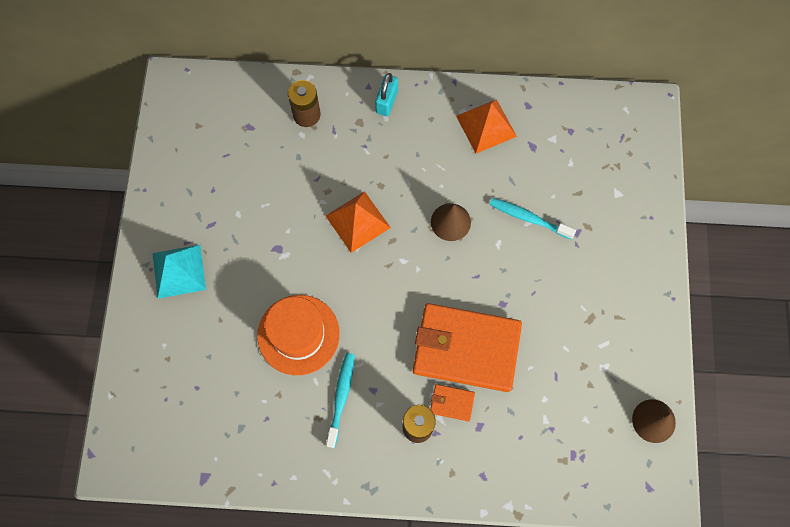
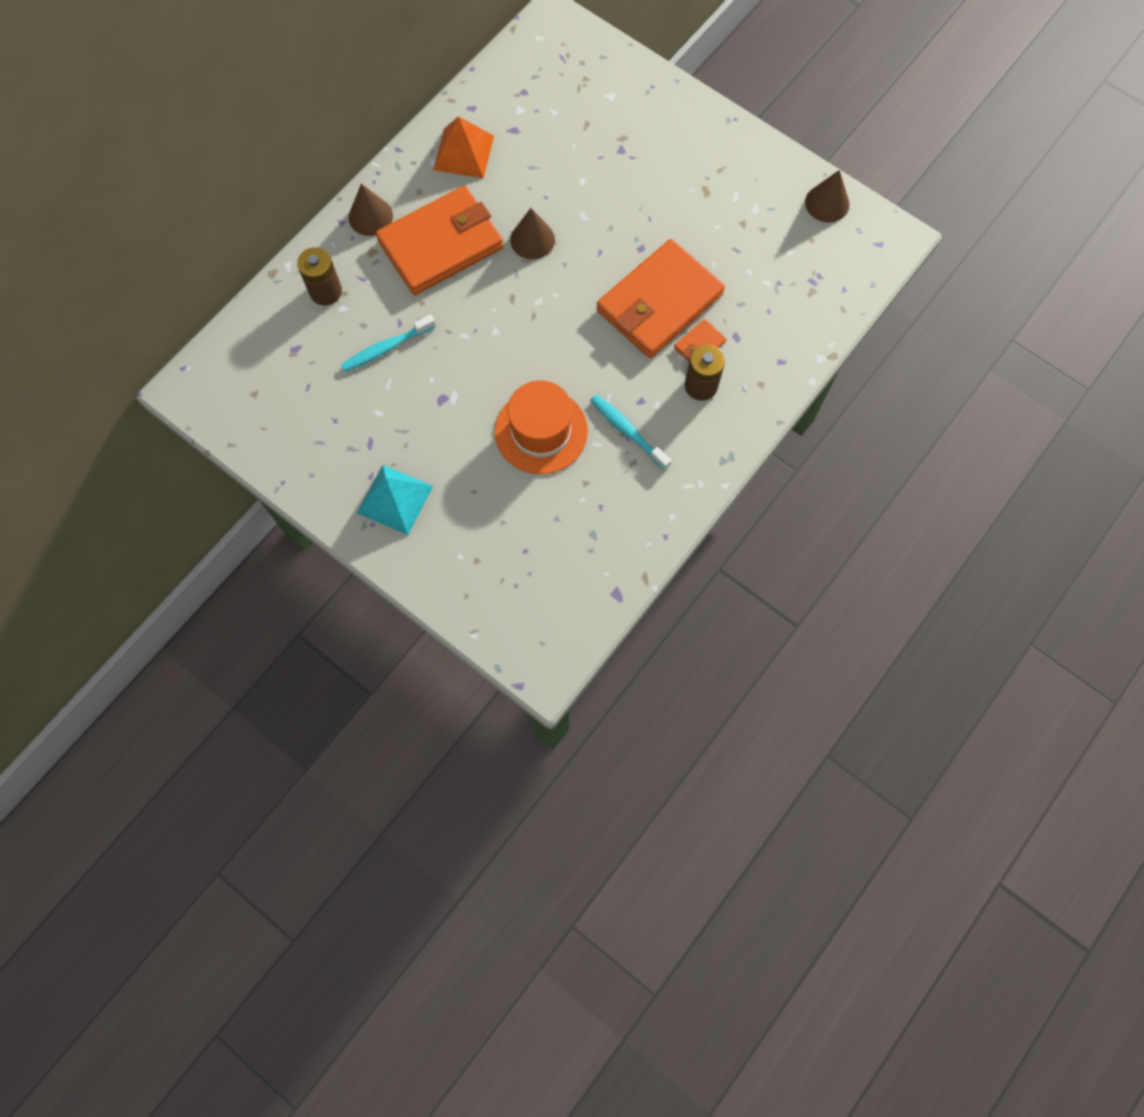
camera: 55 degrees left, 0 degrees up
(358, 221) = (470, 314): orange pyramid -> none
(386, 102) = (370, 216): turquoise padlock -> brown cone
(399, 163) = (441, 244): none -> orange wallet
(528, 218) = (578, 177): turquoise toothbrush -> turquoise toothbrush (386, 348)

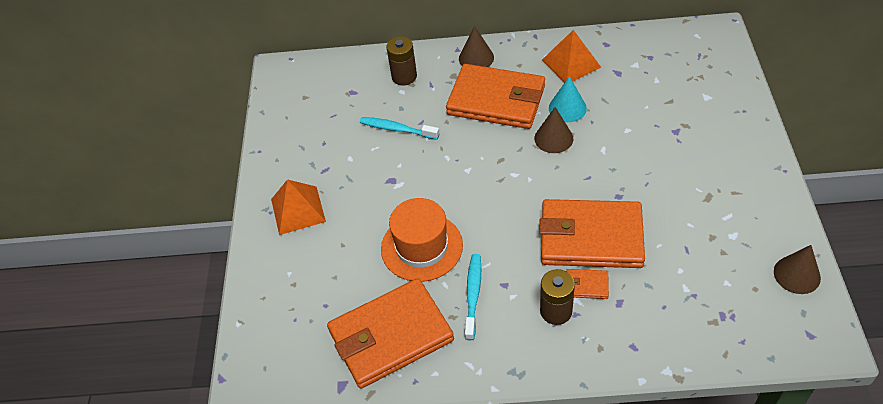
camera: 55 degrees right, 20 degrees down
(395, 499) = (298, 210): turquoise pyramid -> orange pyramid
(511, 201) = (567, 108): none -> turquoise cone
(606, 522) = (390, 336): none -> orange wallet

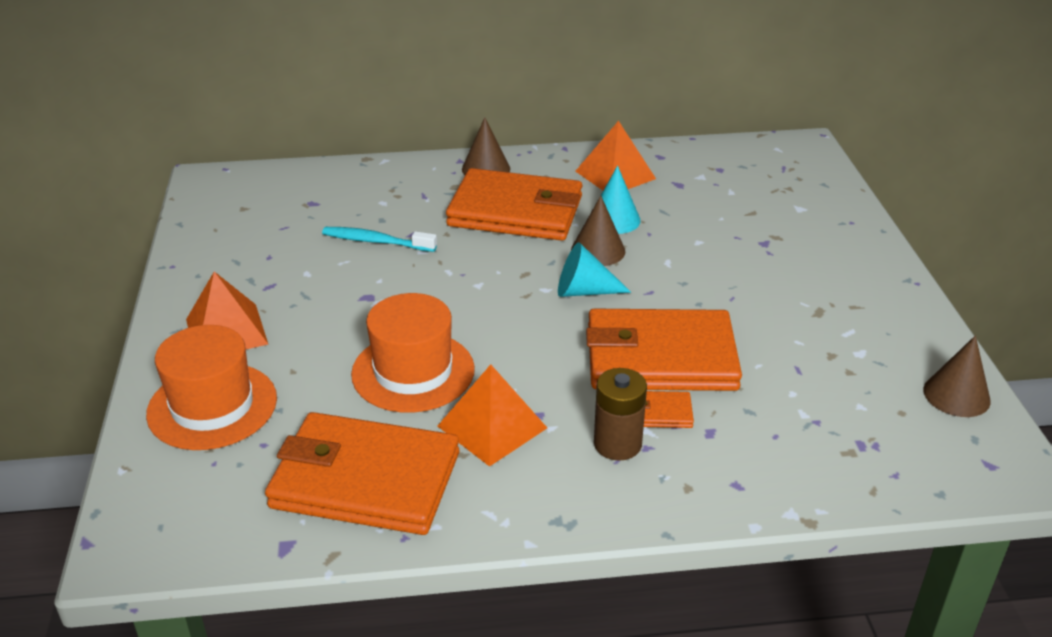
camera: 10 degrees left, 15 degrees down
(291, 273) = (212, 406): none -> orange hat
(390, 336) = (365, 480): orange wallet -> orange wallet turned 45 degrees clockwise
(404, 76) = (386, 187): brown battery -> none
(473, 294) = (492, 426): turquoise toothbrush -> orange pyramid
(541, 176) = (584, 291): none -> turquoise cone

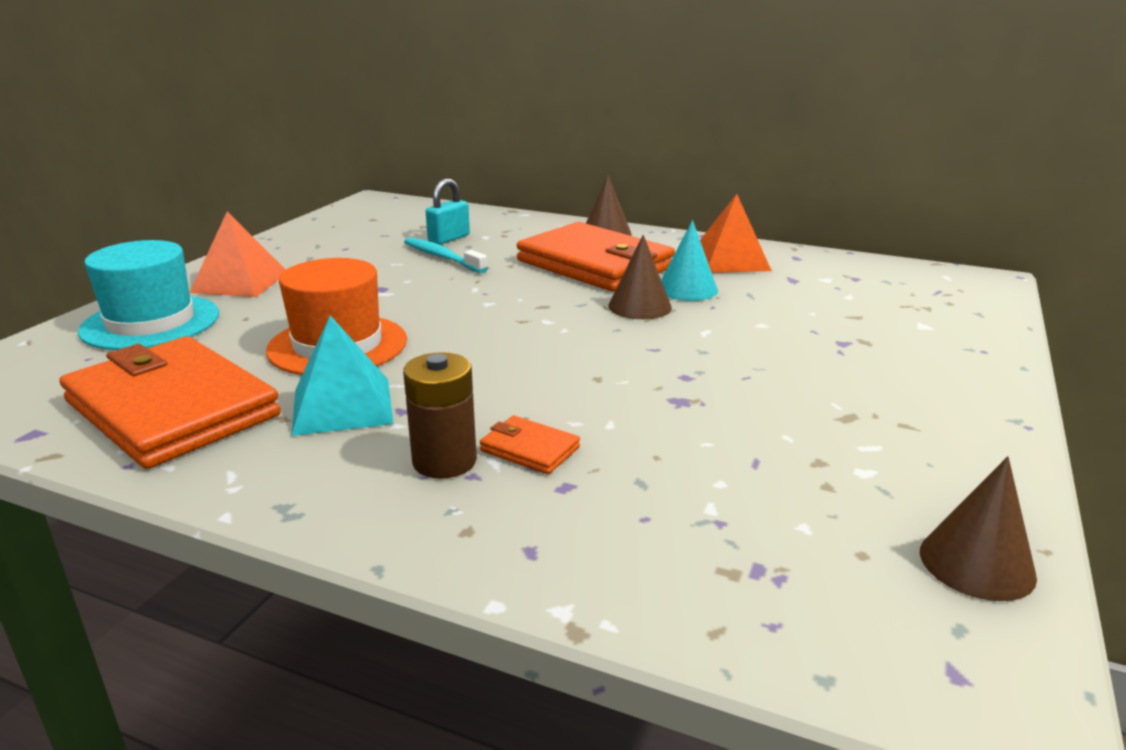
camera: 30 degrees right, 10 degrees down
(212, 406) = (151, 322): orange hat -> turquoise hat
(353, 215) = (449, 238): none -> turquoise padlock
(492, 426) = (342, 405): orange pyramid -> turquoise pyramid
(584, 291) = (584, 331): turquoise cone -> none
(660, 357) = (595, 402): orange wallet -> none

